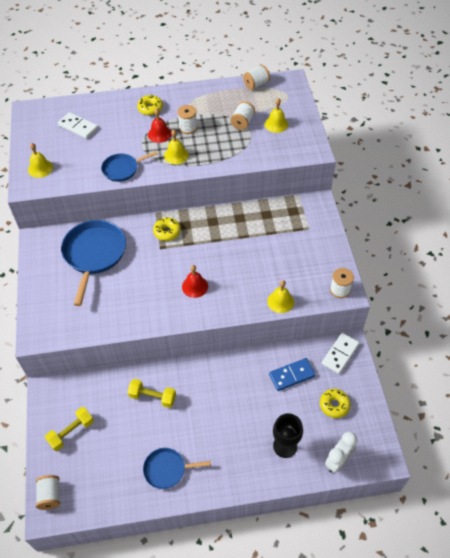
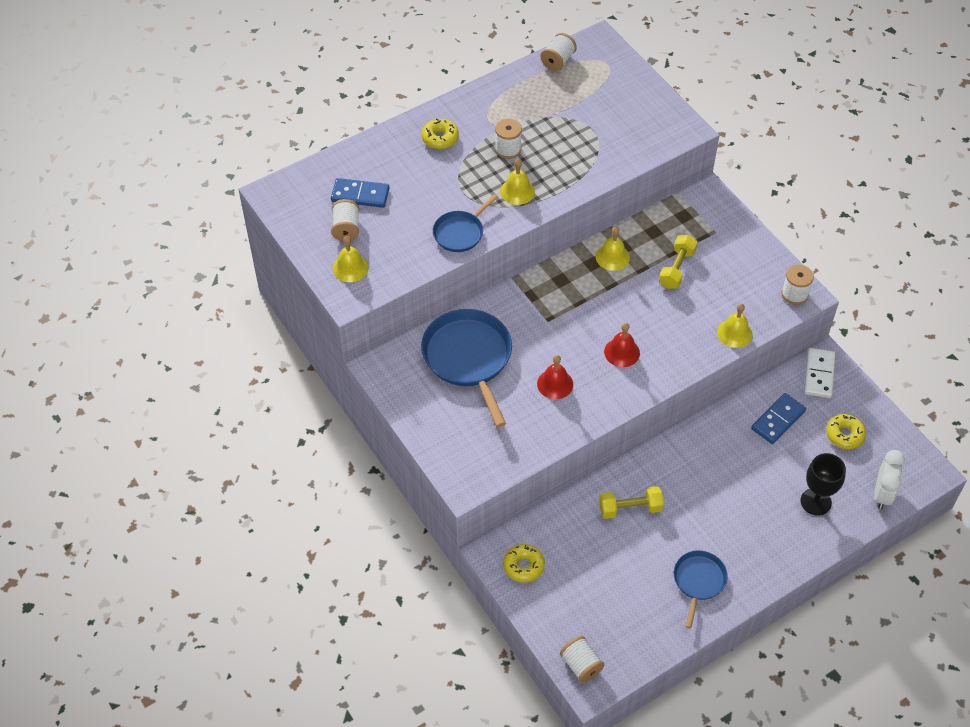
camera: 25 degrees left, 0 degrees up
(71, 432) = (558, 587): yellow dumbbell -> yellow dumbbell (676, 269)
(78, 127) = (360, 195): white domino -> blue domino
(159, 134) = (476, 169): red bell -> red bell (555, 384)
(167, 232) = (543, 297): yellow donut -> yellow donut (523, 566)
(167, 469) = (698, 581): blue pan -> blue pan turned 135 degrees clockwise
(242, 122) = (573, 119): white spool -> white spool (346, 229)
(276, 124) = (617, 108): yellow bell -> yellow bell (612, 257)

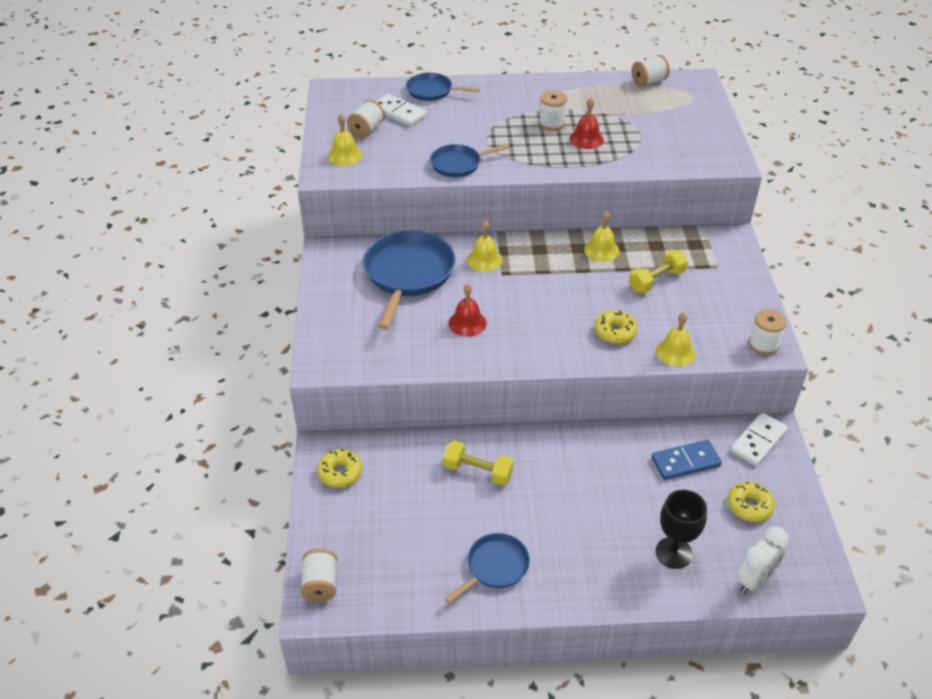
camera: 30 degrees right, 10 degrees down
(360, 195) = (399, 112): blue domino -> white domino
(370, 155) = (432, 91): none -> blue pan
(440, 138) = (500, 98): yellow donut -> yellow donut (615, 332)
(517, 191) = (534, 153): yellow bell -> yellow bell (484, 259)
(622, 352) = (550, 323): red bell -> red bell (586, 139)

